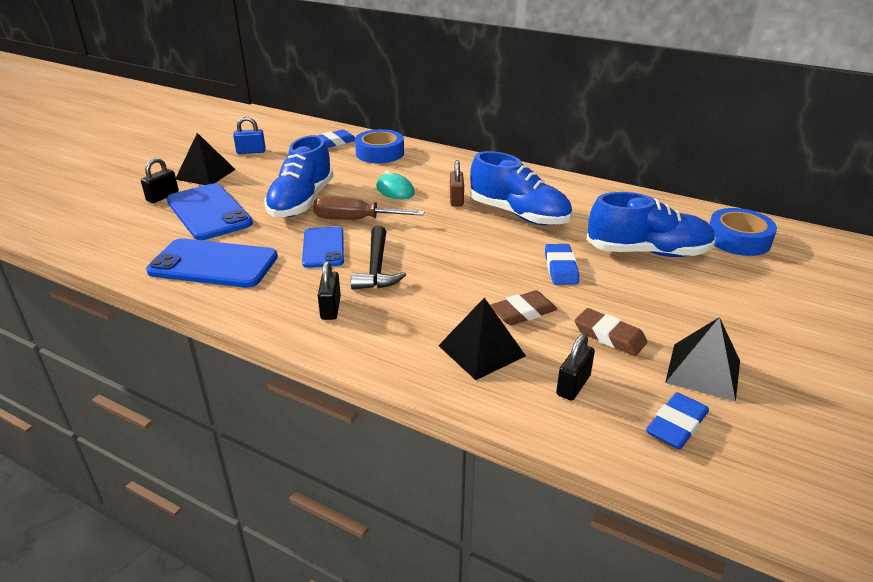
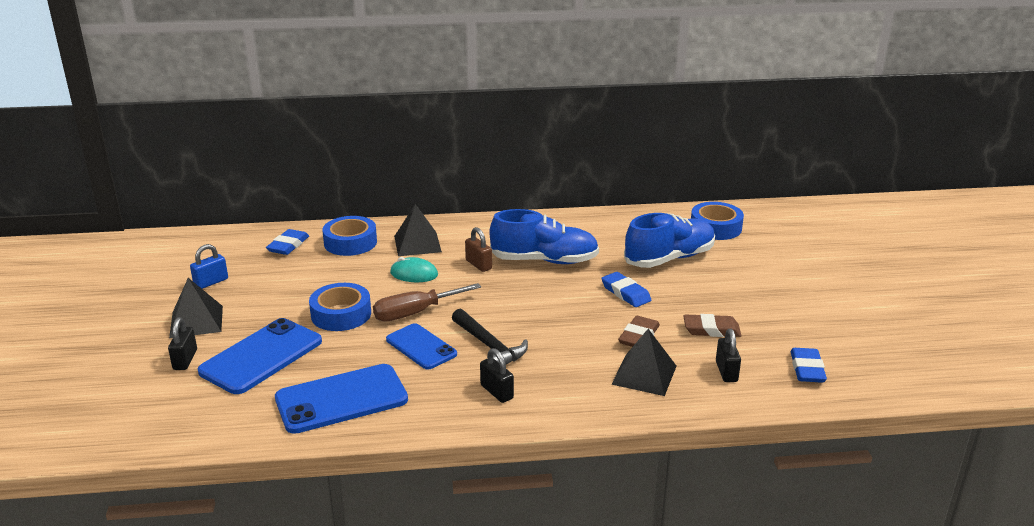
camera: 35 degrees left, 5 degrees down
(209, 212) = (261, 356): blue phone -> blue phone turned 75 degrees counterclockwise
(301, 202) = (341, 314): blue shoe -> blue tape
(703, 371) = (787, 329): black pyramid -> black pyramid (417, 244)

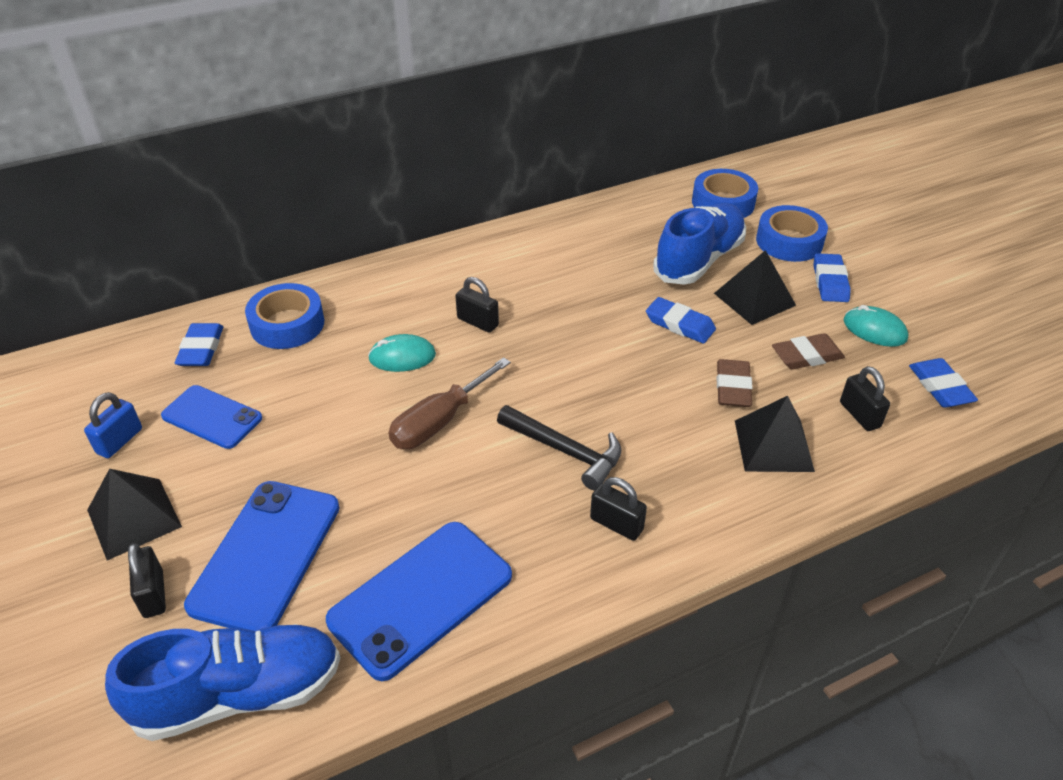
camera: 20 degrees left, 15 degrees up
(341, 314) = (340, 450): blue tape -> blue tape (789, 241)
(417, 244) = (379, 306): black pyramid -> black pyramid (754, 299)
(421, 347) = (478, 476): blue phone -> blue phone (212, 417)
(478, 265) = (478, 322): brown padlock -> black padlock
(544, 260) = (555, 296): blue shoe -> blue shoe (239, 694)
(766, 290) = (830, 282): none -> blue eraser
(780, 325) = (874, 330): none -> turquoise mouse

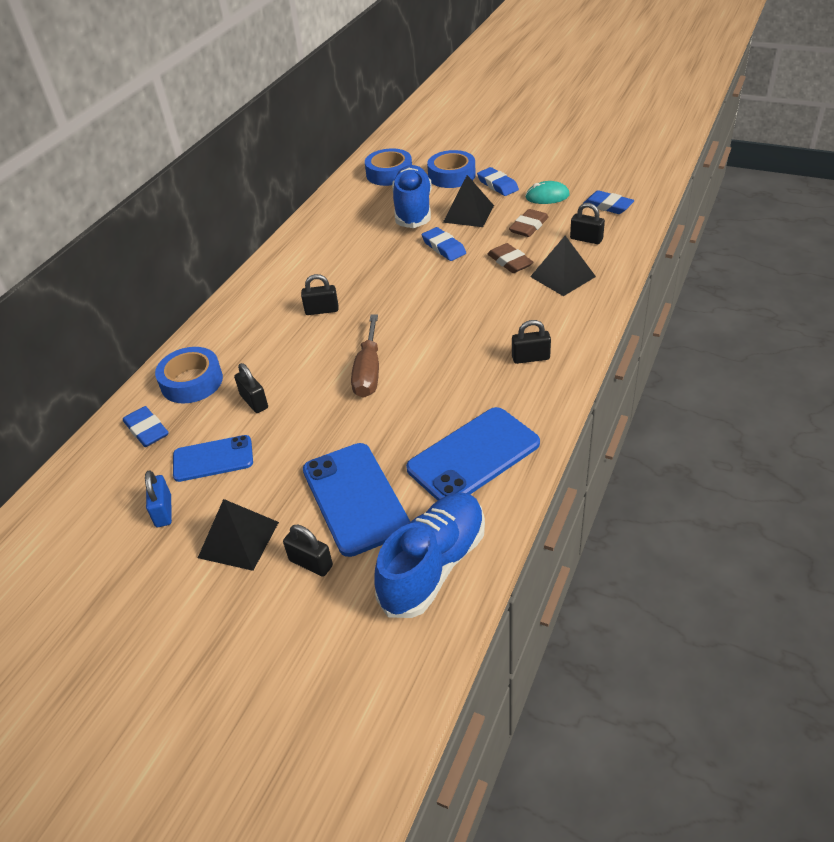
camera: 35 degrees left, 0 degrees up
(309, 382) = (254, 402): none -> black padlock
(402, 357) = (298, 354): turquoise mouse -> none
(421, 598) = (473, 456): blue phone -> blue phone turned 45 degrees clockwise
(565, 451) = (460, 342): black hammer -> none
(679, 324) = (443, 247): blue eraser -> blue eraser turned 60 degrees clockwise

